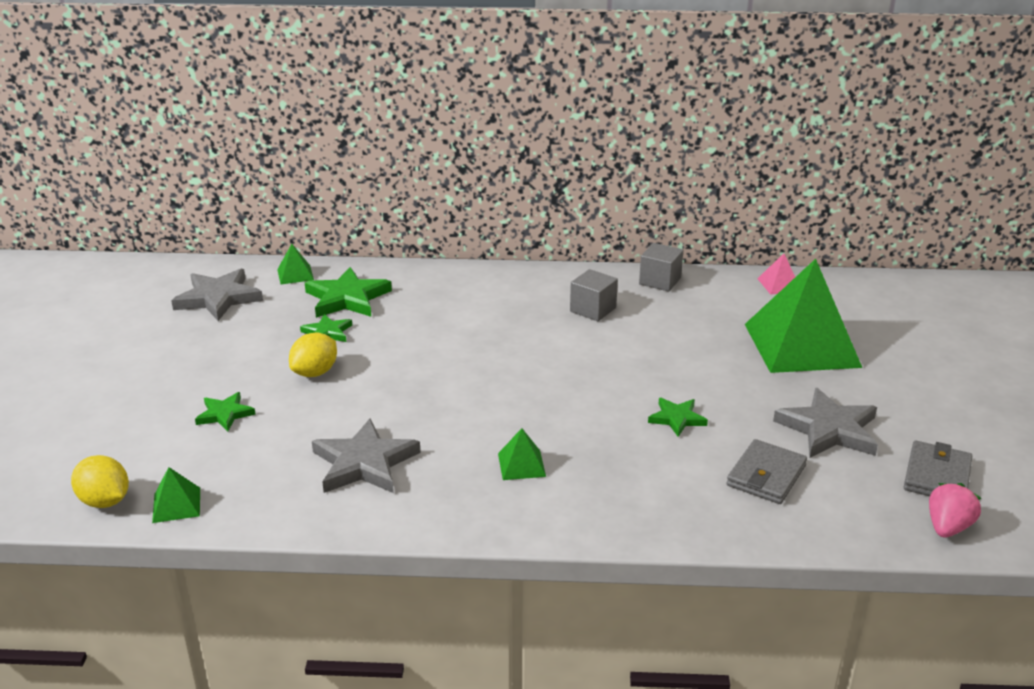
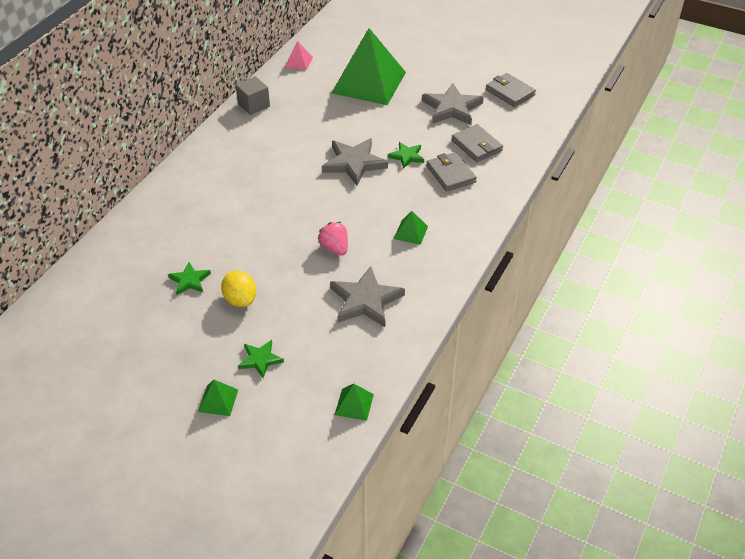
camera: 65 degrees left, 15 degrees up
(105, 501) = (326, 444): yellow lemon -> none
(218, 298) = (80, 333): grey star -> grey star (354, 163)
(295, 274) = (81, 278): green pyramid -> green pyramid (218, 400)
(347, 298) = (147, 258): green star -> none
(593, 309) = (264, 145): grey cube -> none
(676, 468) = (450, 174): none -> grey wallet
(947, 527) = (547, 107): pink strawberry -> pink strawberry (335, 248)

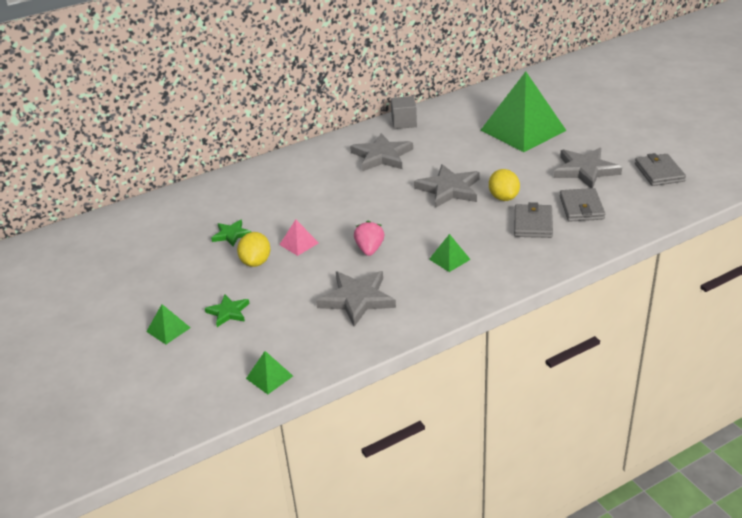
camera: 35 degrees right, 10 degrees down
(263, 148) = (382, 156): none -> grey star
(298, 62) = (473, 100): pink pyramid -> pink pyramid (299, 243)
(407, 156) = (503, 197): green star -> yellow lemon

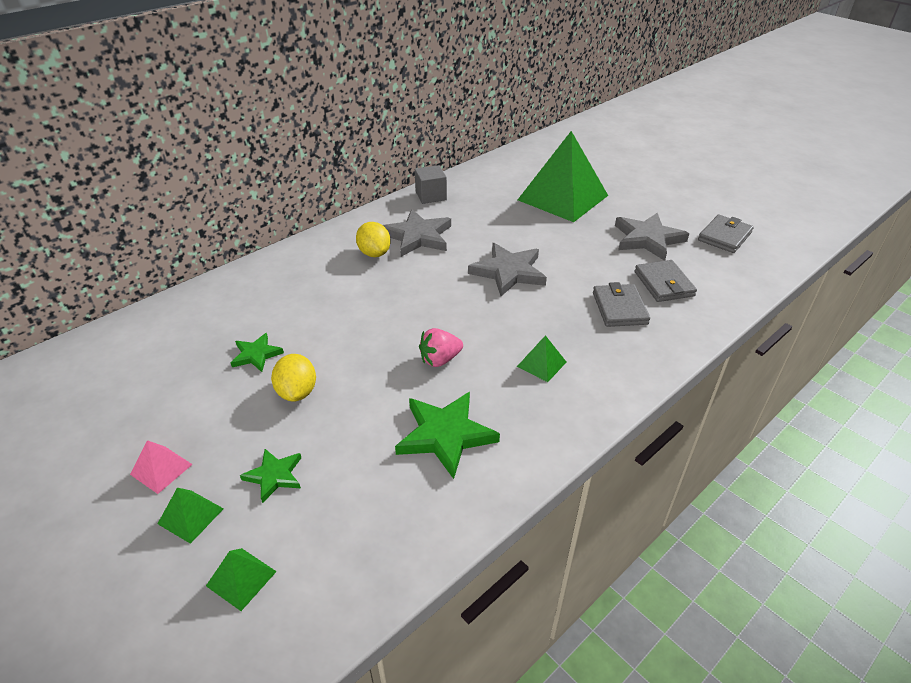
camera: 15 degrees left, 5 degrees up
(269, 377) = (357, 582): green pyramid -> green pyramid (241, 578)
(299, 243) = (348, 359): pink pyramid -> pink pyramid (161, 469)
(357, 299) = (445, 435): grey star -> green star
(369, 249) = (440, 359): pink strawberry -> pink strawberry turned 105 degrees counterclockwise
(503, 197) = (573, 278): yellow lemon -> yellow lemon (374, 253)
(659, 172) = (724, 236): grey wallet -> grey wallet turned 60 degrees clockwise

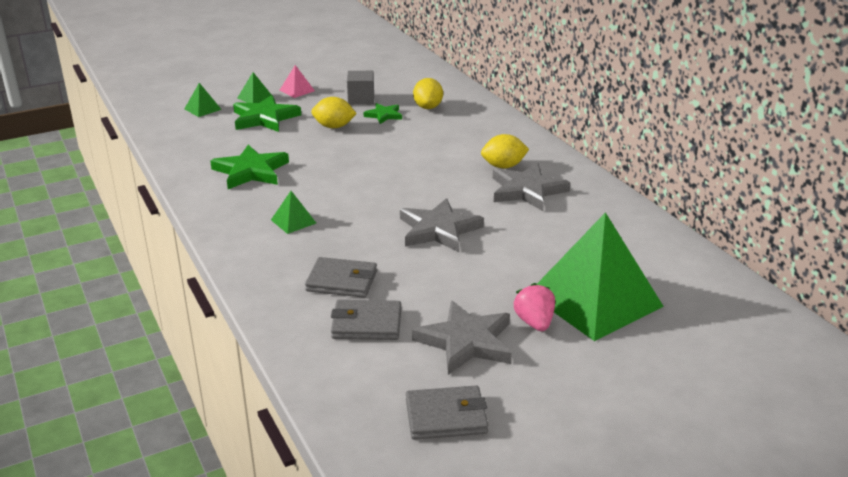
camera: 105 degrees right, 10 degrees down
(229, 323) = (428, 107): none -> yellow lemon
(274, 476) = (264, 118): green star -> green star, size x1.77
(431, 196) = (616, 208): grey cube -> grey cube (361, 99)
(440, 359) = (331, 179): pink strawberry -> pink strawberry (534, 322)
(724, 236) = (446, 416): grey wallet -> grey wallet turned 60 degrees counterclockwise

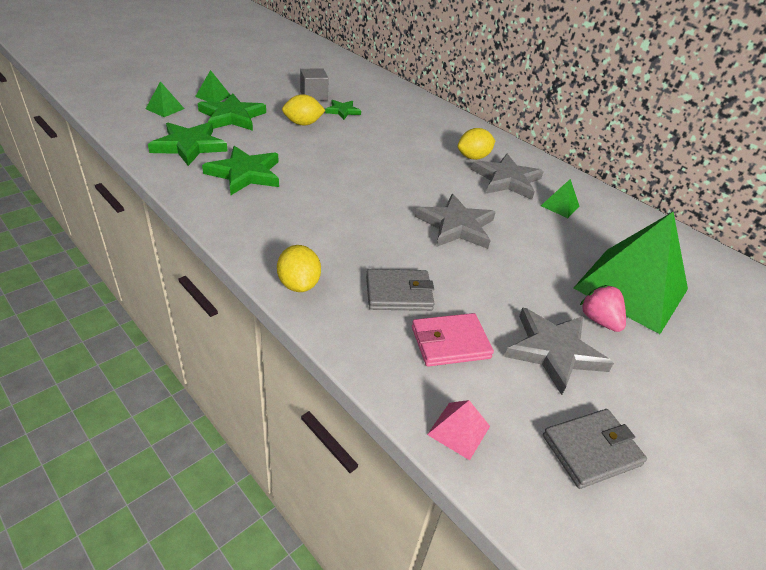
camera: 20 degrees left, 10 degrees up
(210, 144) = (189, 146): none -> green star
(293, 221) = (315, 227): green pyramid -> green pyramid (560, 206)
(297, 90) = (250, 88): pink pyramid -> pink pyramid (459, 430)
(366, 324) = (450, 343): grey wallet -> pink wallet
(428, 107) = (377, 102): yellow lemon -> yellow lemon (299, 284)

